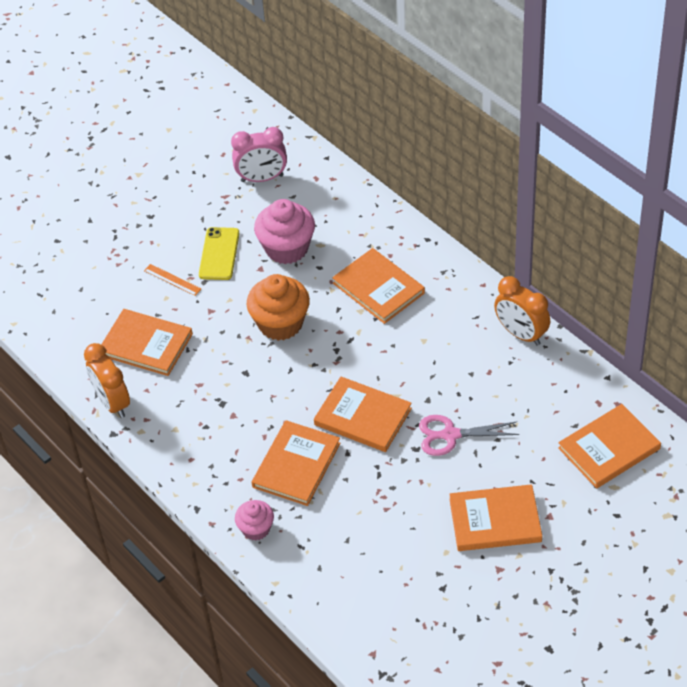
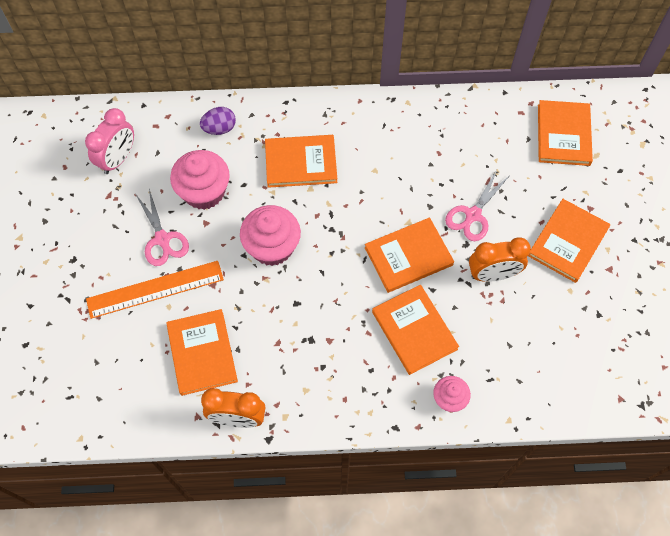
camera: 55 degrees left, 15 degrees up
(146, 344) = (202, 353): orange book -> orange book turned 75 degrees counterclockwise
(172, 280) = (155, 289): orange ruler -> orange ruler, size x2.13
(219, 254) = (162, 239): yellow phone -> pink scissors
(280, 323) = (272, 247): orange cupcake -> pink cupcake
(355, 217) = (219, 128): none -> purple egg
(521, 334) = (424, 111): orange clock -> orange clock (492, 274)

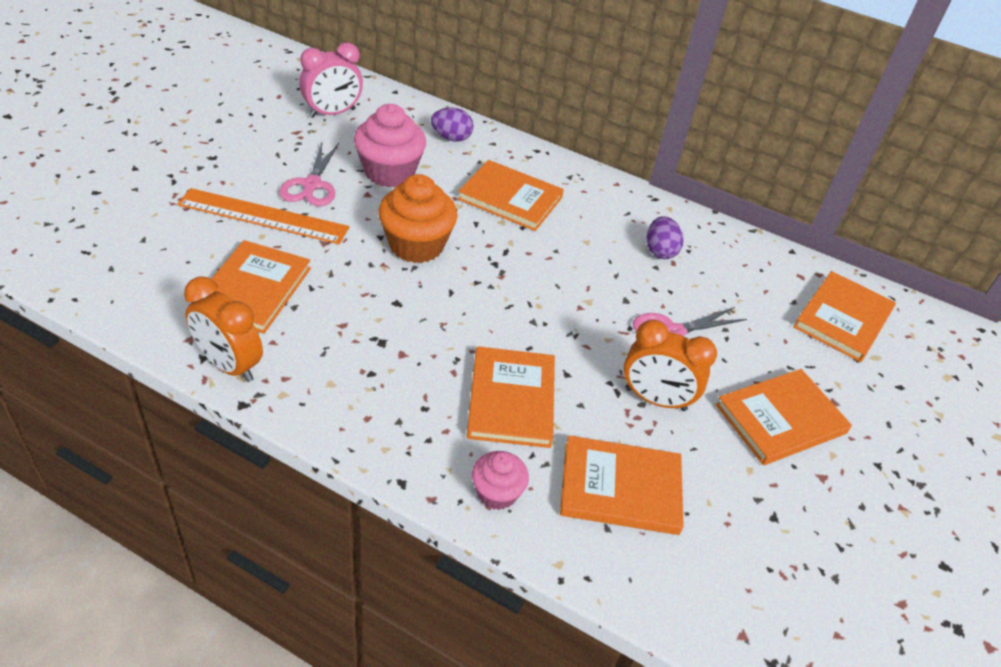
camera: 25 degrees right, 20 degrees down
(272, 247) = (416, 245): pink cupcake -> orange cupcake
(408, 256) = (563, 329): orange book -> orange book (620, 488)
(425, 148) = (660, 251): none -> purple egg

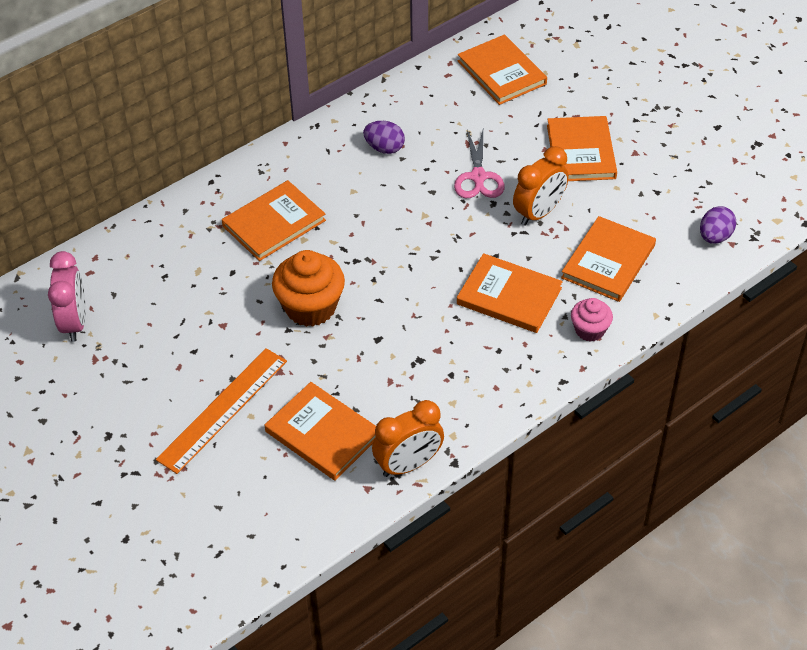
camera: 60 degrees left, 5 degrees up
(312, 185) = (190, 364): pink scissors -> none
(389, 172) = (196, 300): pink cupcake -> none
(451, 138) = (162, 239): purple egg -> purple egg (715, 237)

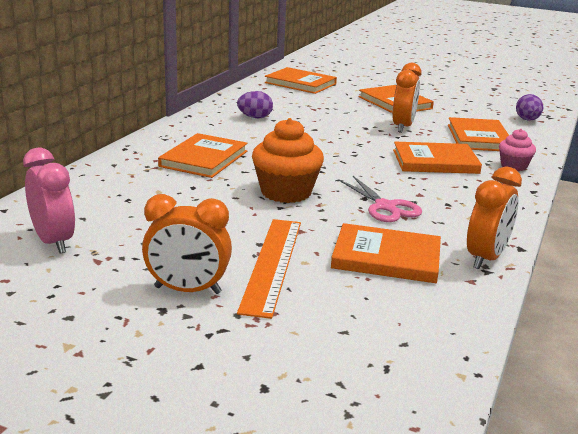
camera: 30 degrees left, 25 degrees down
(138, 419) = (187, 290): none -> orange clock
(478, 177) = (340, 119): pink scissors -> pink scissors (385, 207)

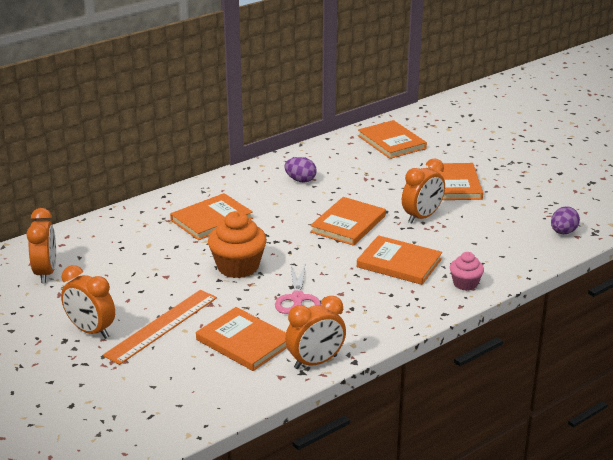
camera: 30 degrees right, 5 degrees up
(53, 242) = (46, 273): pink clock -> orange clock
(479, 138) = (478, 245): orange book -> orange book (348, 224)

